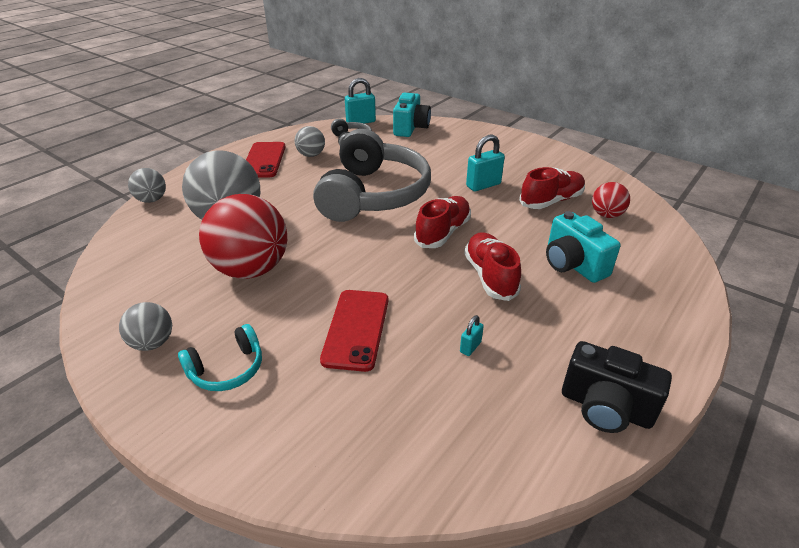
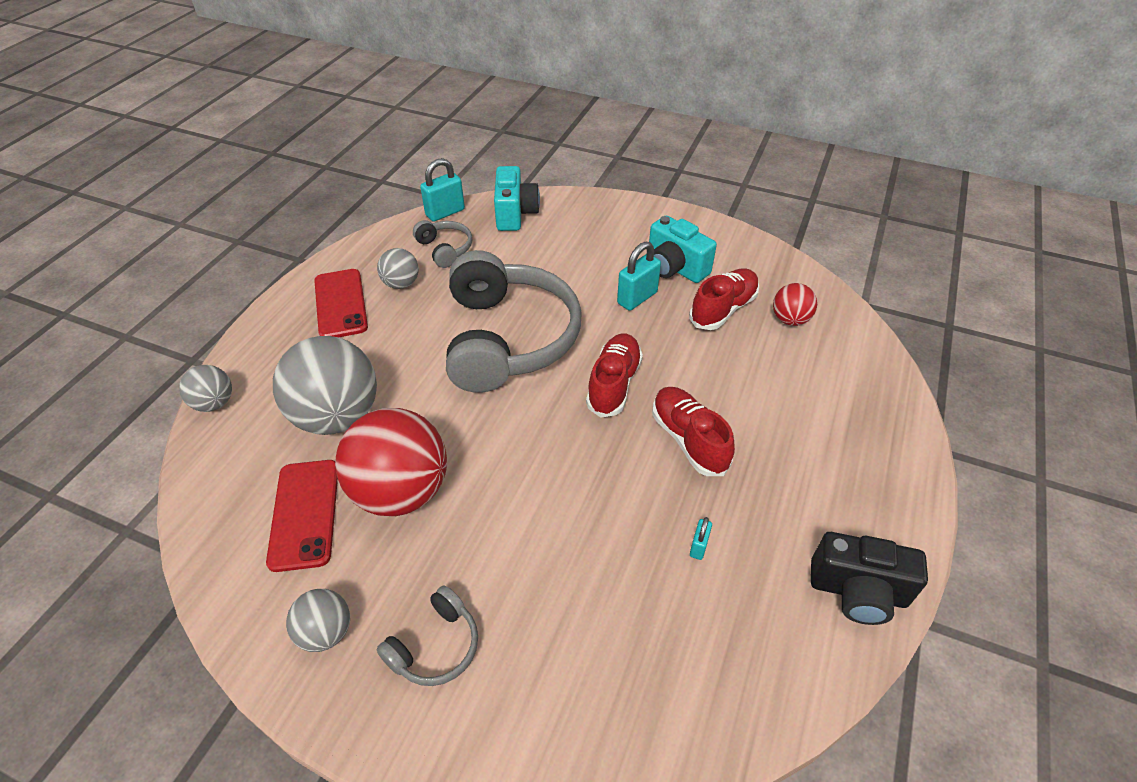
camera: 15 degrees left, 10 degrees up
(227, 369) = (435, 646): turquoise headphones -> grey headphones
(356, 329) = (564, 552): red phone -> red phone (304, 514)
(573, 265) = (773, 403): turquoise camera -> turquoise camera (675, 268)

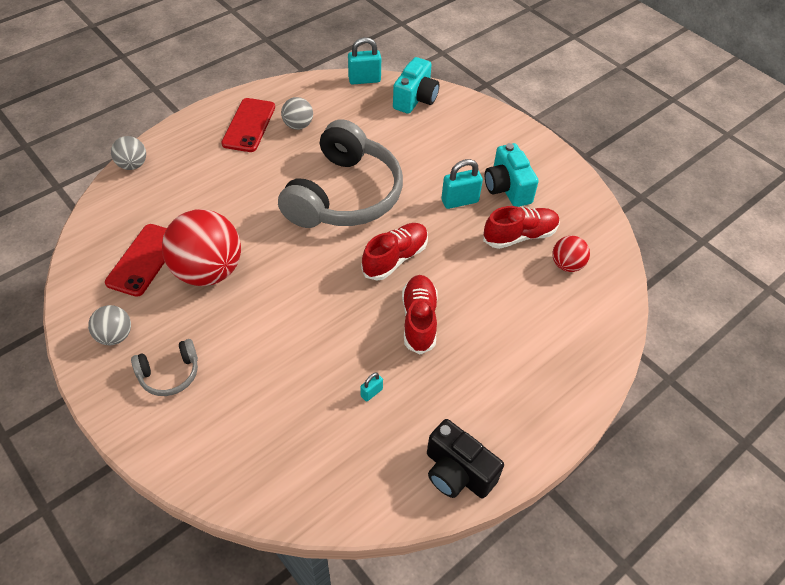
camera: 25 degrees right, 5 degrees up
(337, 416) = (200, 204): grey ball -> none
(445, 249) = (345, 109): grey headphones -> none

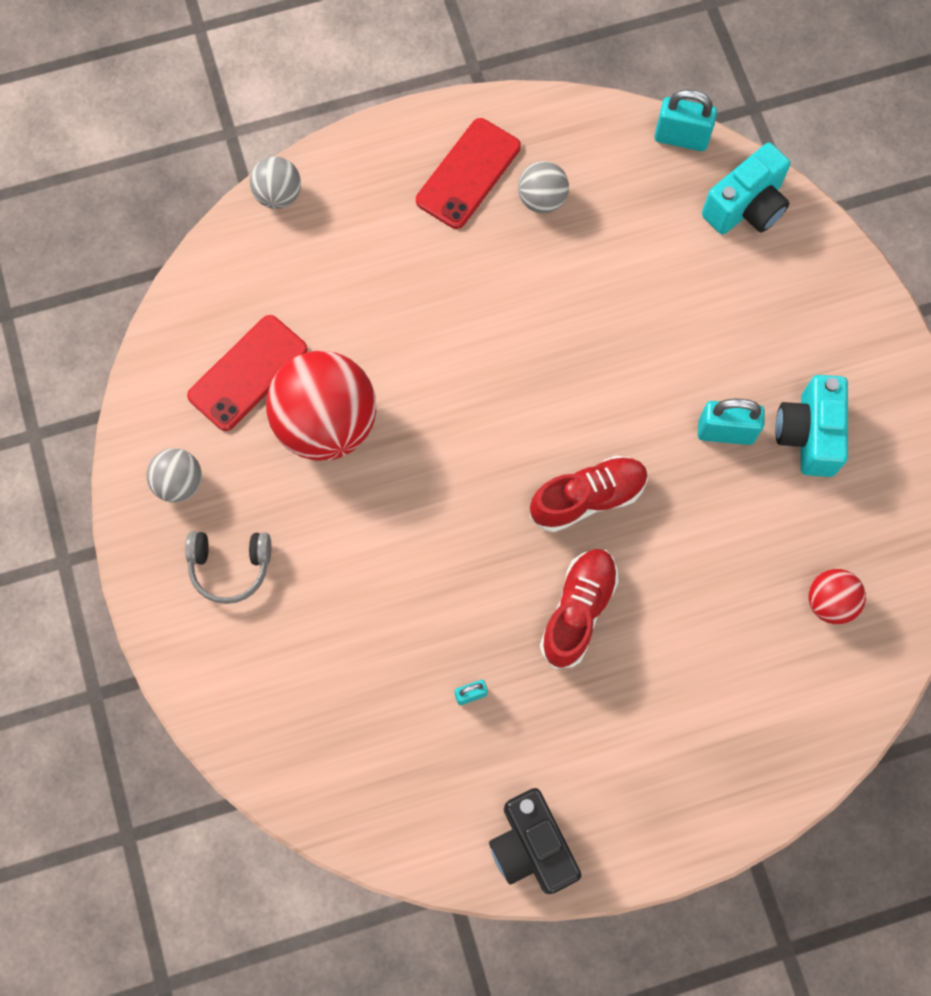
camera: 25 degrees right, 20 degrees up
(344, 195) = (559, 359): grey headphones -> none
(519, 236) = (785, 526): red shoe -> none

